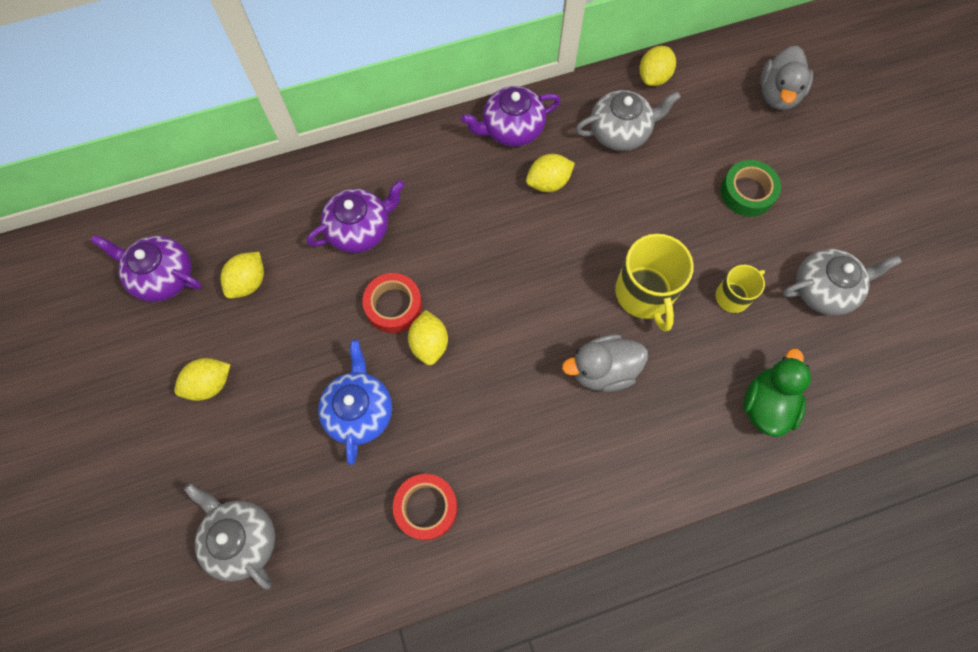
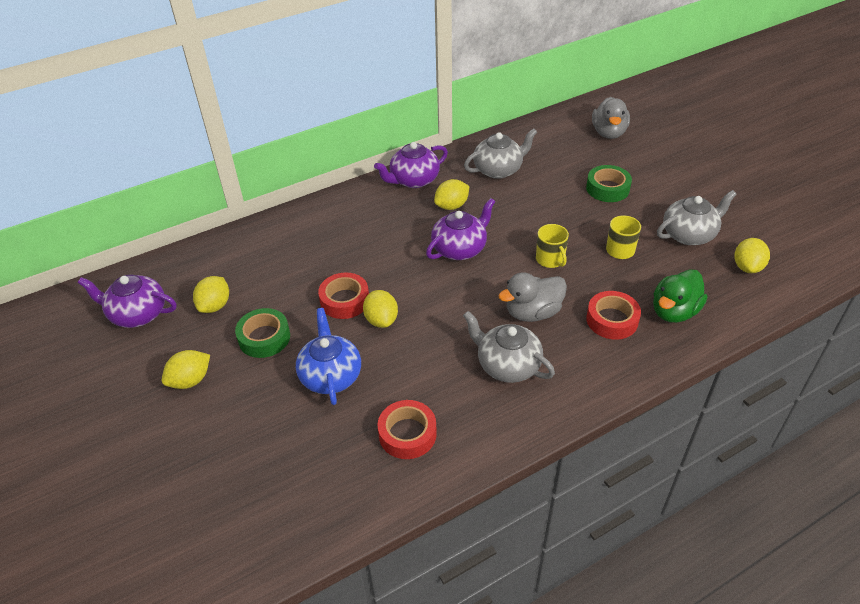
camera: 10 degrees left, 25 degrees down
(242, 539) = (239, 490): grey teapot -> grey teapot (507, 365)
(296, 341) = (264, 338): none -> green tape
(360, 229) = (305, 257): purple teapot -> purple teapot (460, 249)
(645, 294) = (550, 259): yellow mug -> yellow mug, size x0.58
(654, 77) = (513, 137): yellow lemon -> yellow lemon (747, 267)
(690, 401) = (612, 320): none -> red tape
(766, 404) = (674, 312): green duck -> green duck turned 150 degrees counterclockwise

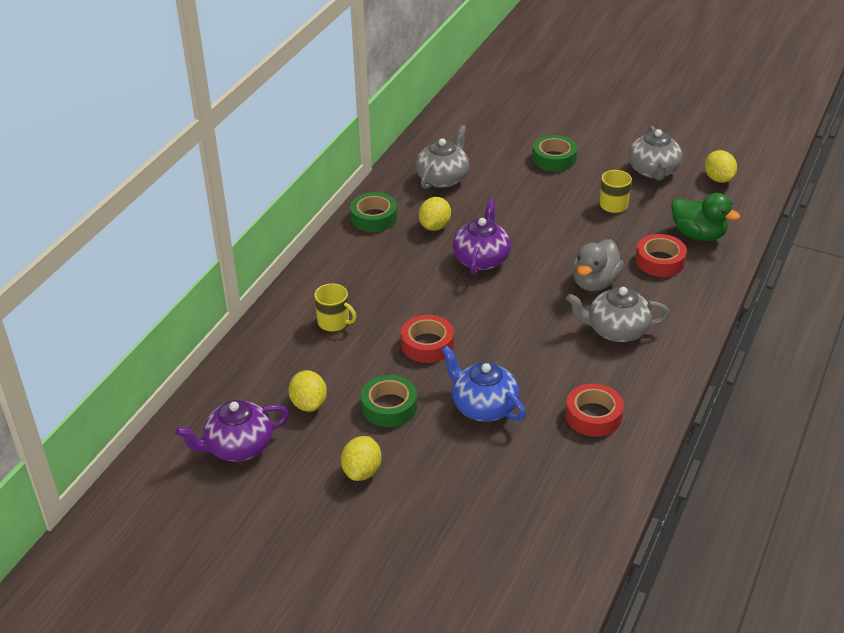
camera: 35 degrees left, 5 degrees down
(381, 320) = (477, 345): yellow lemon -> none
(413, 180) = (374, 218): purple teapot -> green tape
(550, 259) = (566, 235): yellow mug -> yellow mug (334, 322)
(608, 133) = (507, 110): grey duck -> none
(674, 312) = (698, 235): green duck -> green duck turned 60 degrees counterclockwise
(689, 234) = (653, 171): grey teapot -> grey teapot turned 150 degrees clockwise

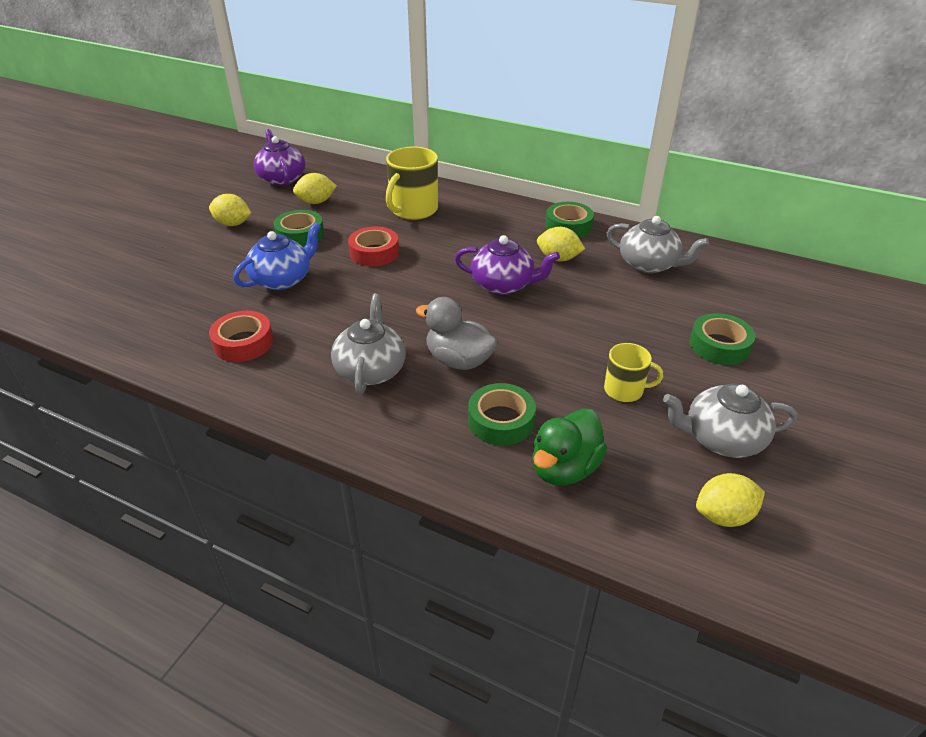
camera: 90 degrees right, 0 degrees up
(334, 322) = (413, 210): yellow mug -> yellow mug, size x1.71
(660, 261) = (501, 421): red tape -> green tape

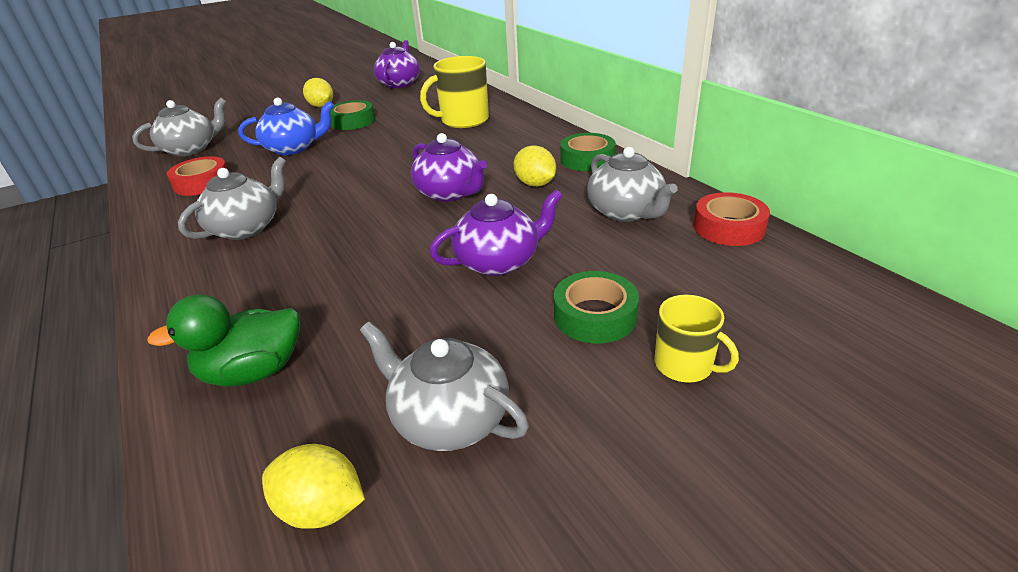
camera: 35 degrees right, 5 degrees down
(157, 311) = (191, 149): none -> grey teapot
(316, 202) = (399, 102): yellow lemon -> none
(374, 252) = (385, 144): red tape -> red tape (728, 227)
(458, 360) = (318, 242): grey duck -> none
(501, 421) = (271, 305): green tape -> none
(615, 329) = (499, 261): none -> purple teapot
(624, 390) = (421, 322): yellow mug -> yellow mug (685, 365)

